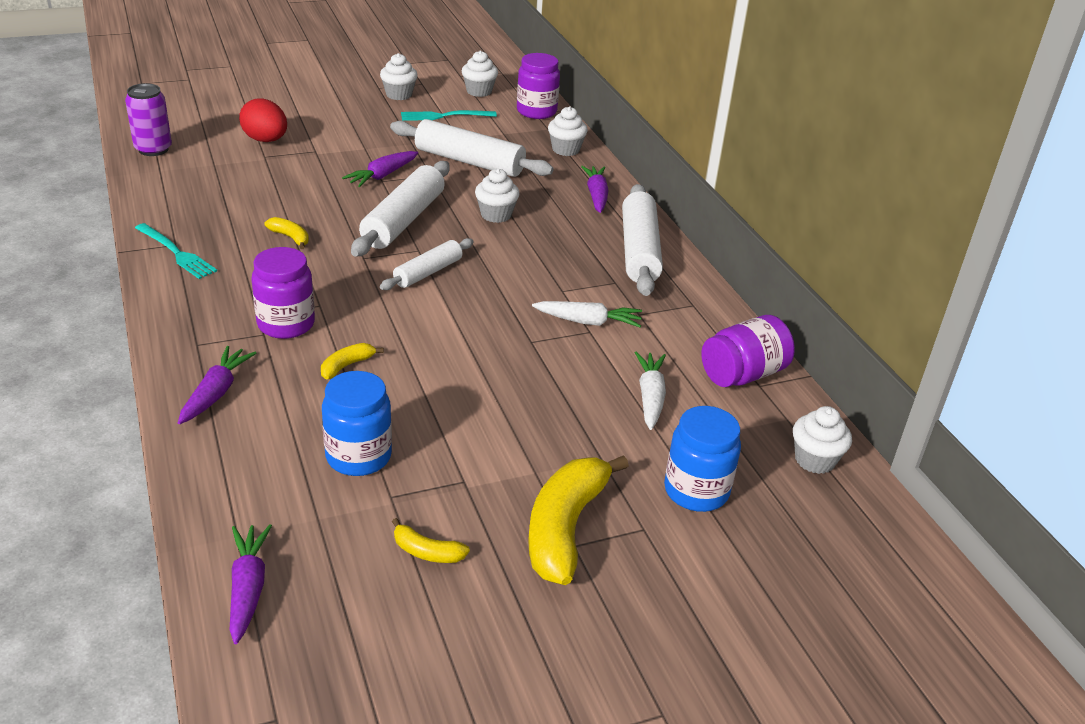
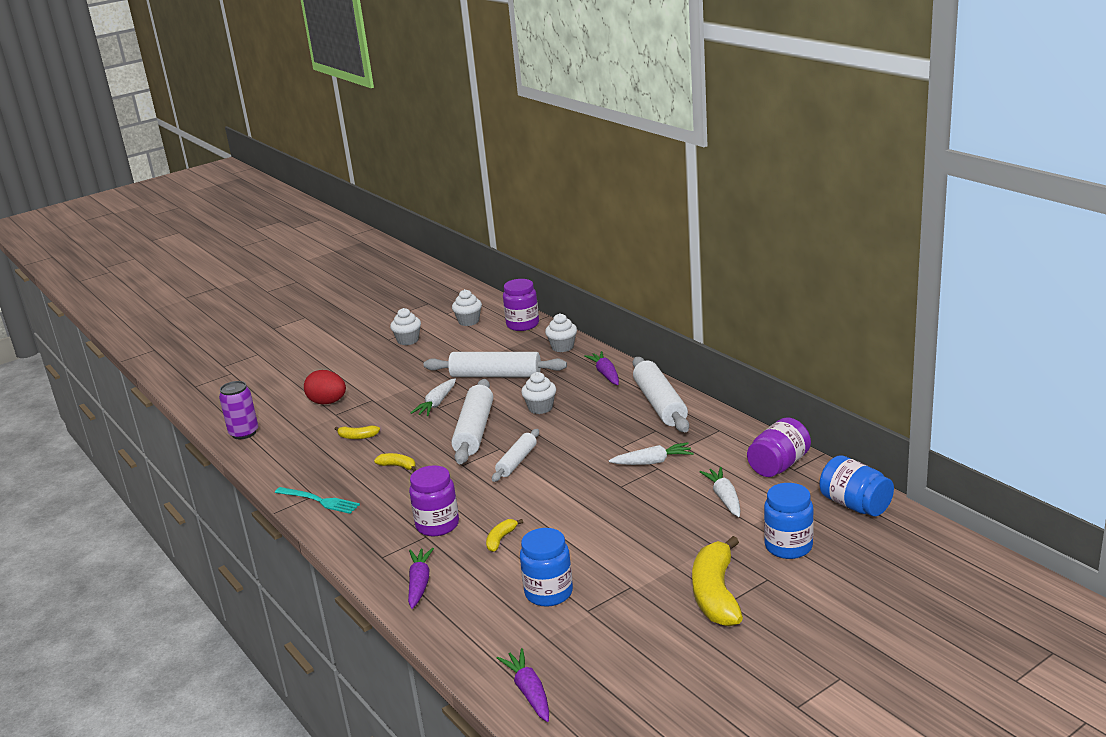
camera: 10 degrees left, 10 degrees down
(382, 176) = (436, 403): purple carrot -> white carrot
(427, 552) = (634, 635): yellow banana -> yellow banana (357, 437)
(443, 116) = (453, 347): turquoise fork -> none
(814, 460) = (855, 505): white cupcake -> blue jar

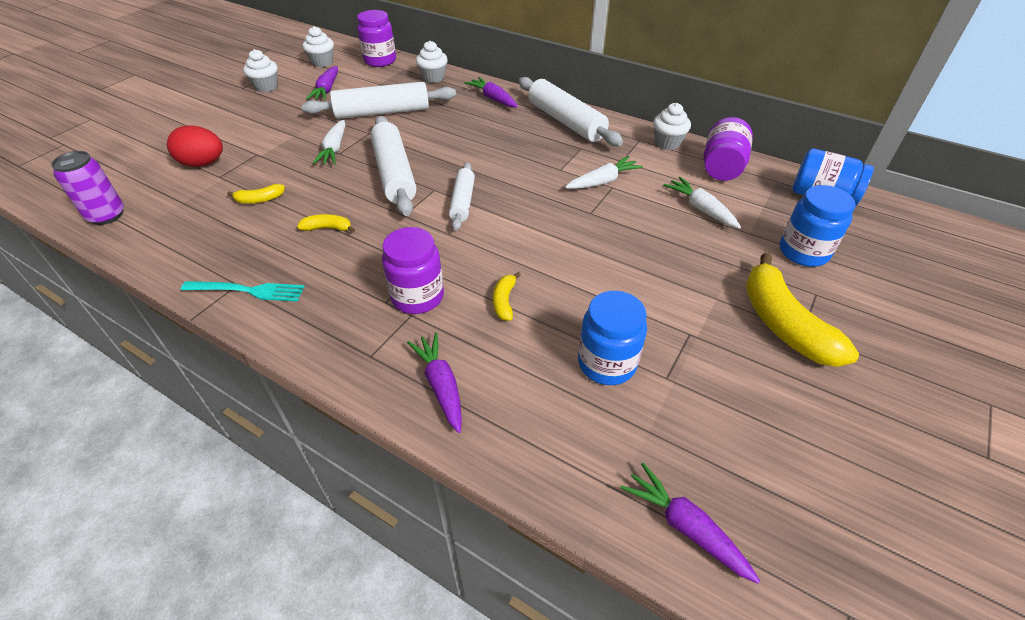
camera: 25 degrees left, 20 degrees up
(458, 349) = (327, 90): none -> purple carrot
(540, 408) = (450, 140): white cupcake -> white cupcake (667, 143)

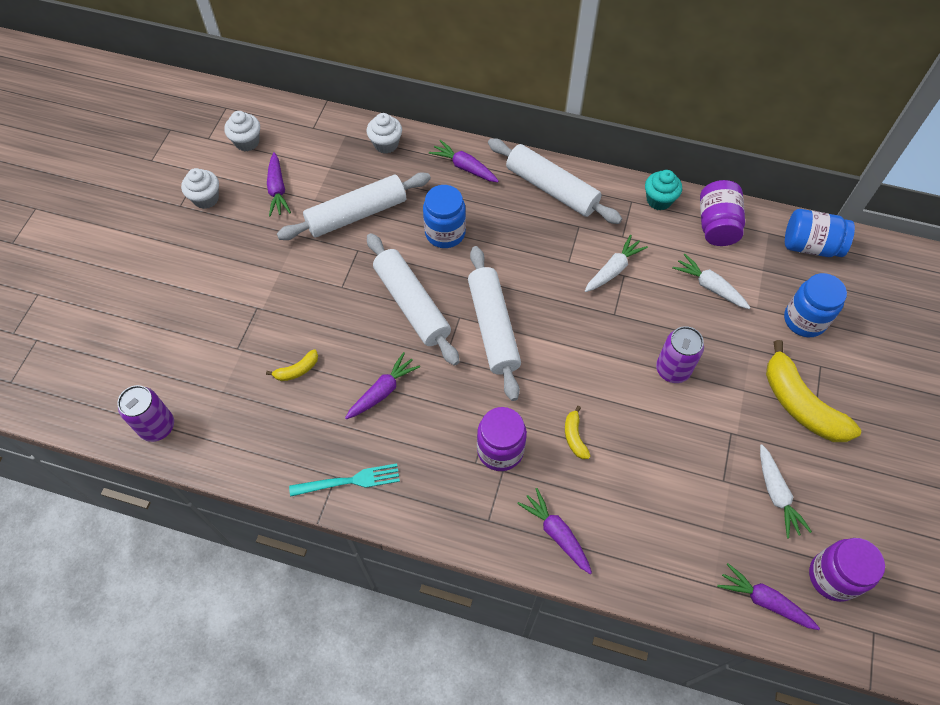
camera: 15 degrees left, 15 degrees up
(203, 163) = (209, 334): red egg -> none
(328, 228) = (383, 391): yellow banana -> purple carrot
(334, 149) = (334, 282): white carrot -> white carrot (776, 494)
(380, 61) = (312, 125): purple jar -> purple jar (832, 576)
(463, 202) = (493, 327): white rolling pin -> white rolling pin, size x1.69
(606, 363) = (675, 479): blue jar -> blue jar (445, 233)
(638, 266) = (672, 369): none -> purple can
(667, 143) = (659, 200): white cupcake -> turquoise cupcake

